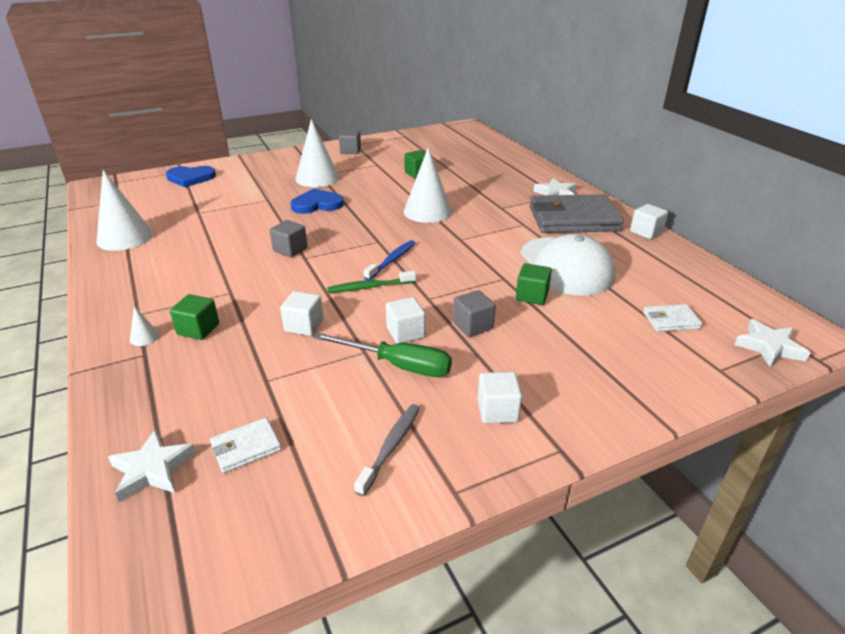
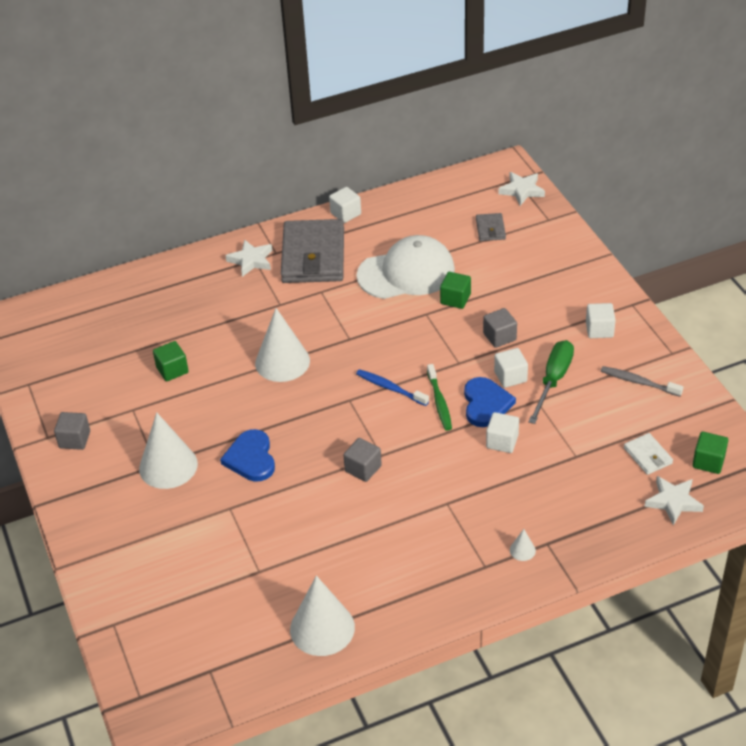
camera: 85 degrees left, 10 degrees up
(190, 178) = (142, 606): blue heart -> blue heart (486, 404)
(198, 329) = (509, 514): green cube -> green cube (708, 461)
(671, 320) = (490, 229): white wallet -> grey wallet

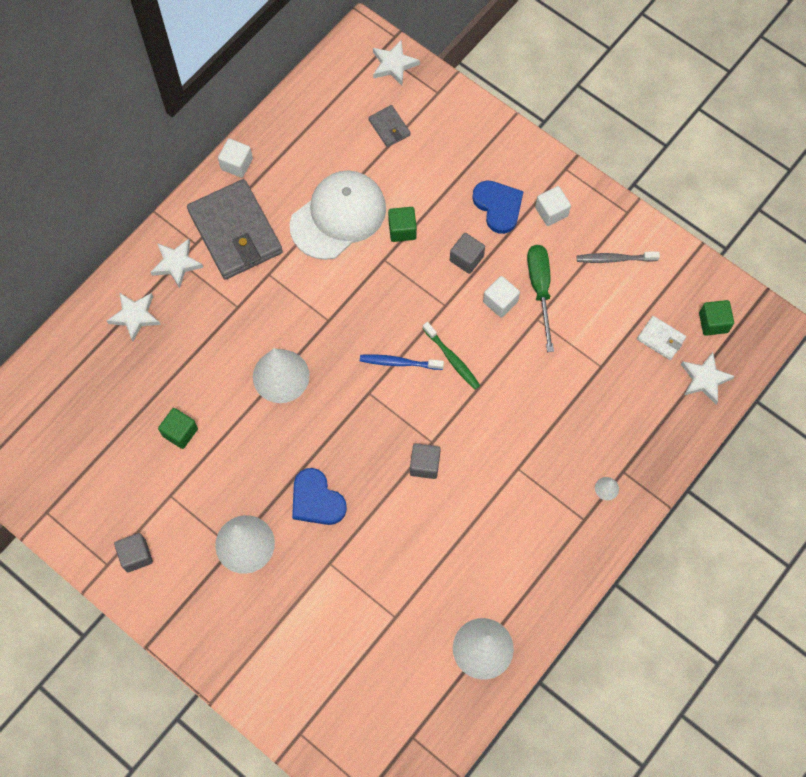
camera: 30 degrees left, 25 degrees up
(193, 282) = (135, 316): none -> white star
(486, 404) = (494, 343): blue heart -> blue heart (498, 206)
(502, 441) = (530, 379): white cube -> none

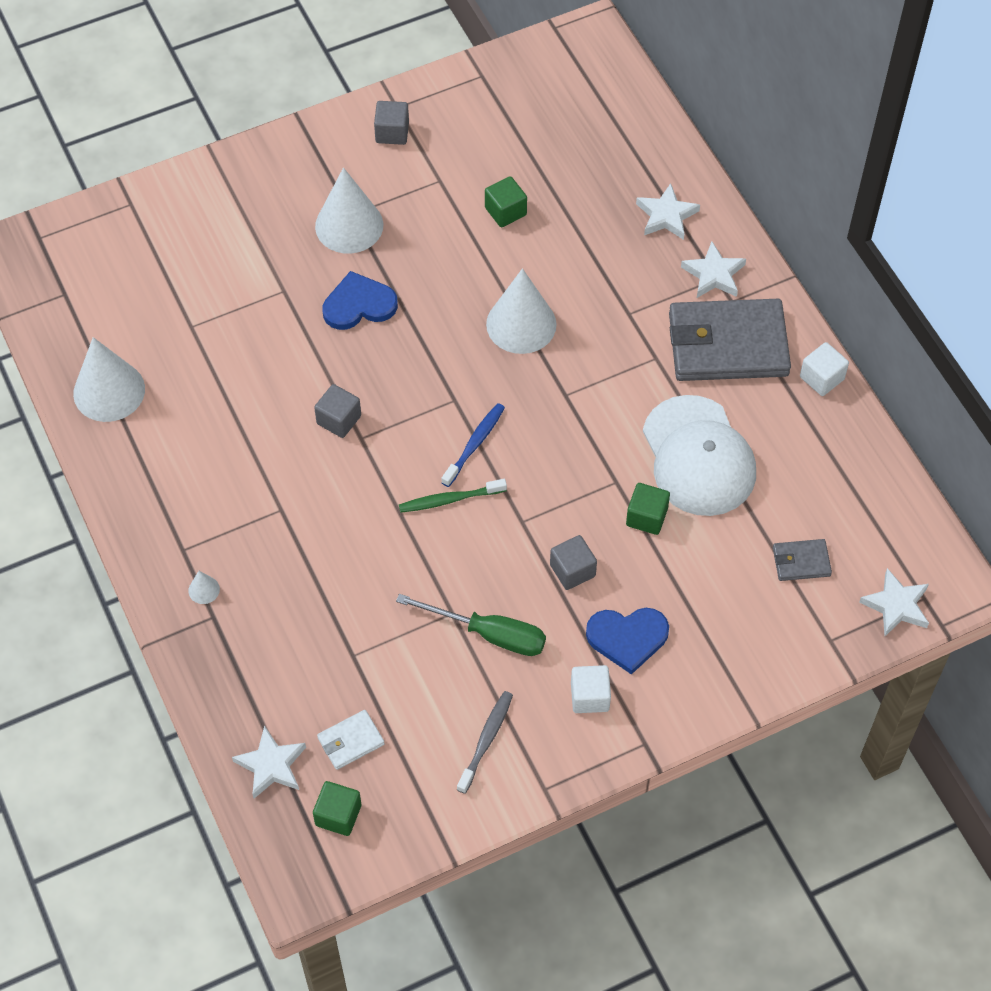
camera: 115 degrees right, 10 degrees down
(500, 302) = (496, 582): white cube -> none

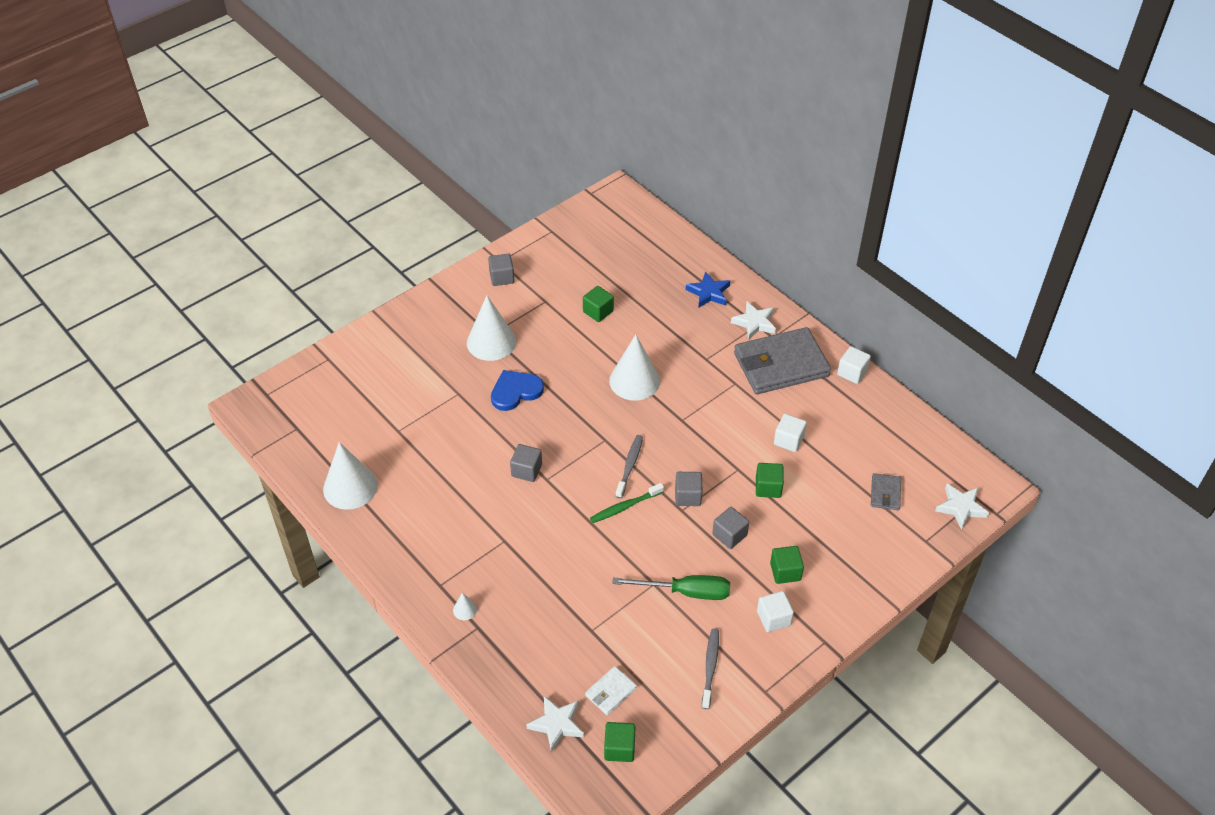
camera: 15 degrees left, 10 degrees down
(474, 444) = (629, 466): blue toothbrush -> grey toothbrush
(536, 504) = (688, 496): none -> grey cube
(627, 638) = (785, 572): blue heart -> green cube
(666, 215) = (709, 293): white star -> blue star
(698, 456) = (788, 440): white cap -> white cube
(801, 562) = (885, 493): grey wallet -> grey wallet turned 60 degrees counterclockwise

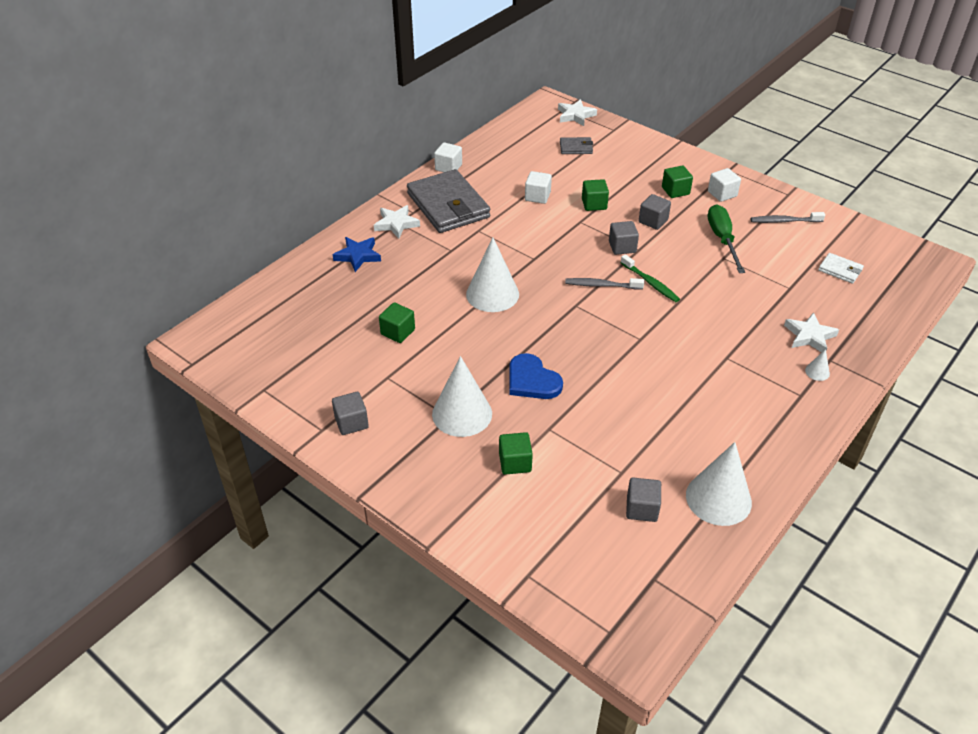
camera: 100 degrees left, 5 degrees down
(526, 470) = (635, 355): grey cube -> grey cube (641, 509)
(557, 724) = (889, 296): white star -> white star (809, 336)
(619, 748) = (884, 260): green cube -> green cube (515, 462)

